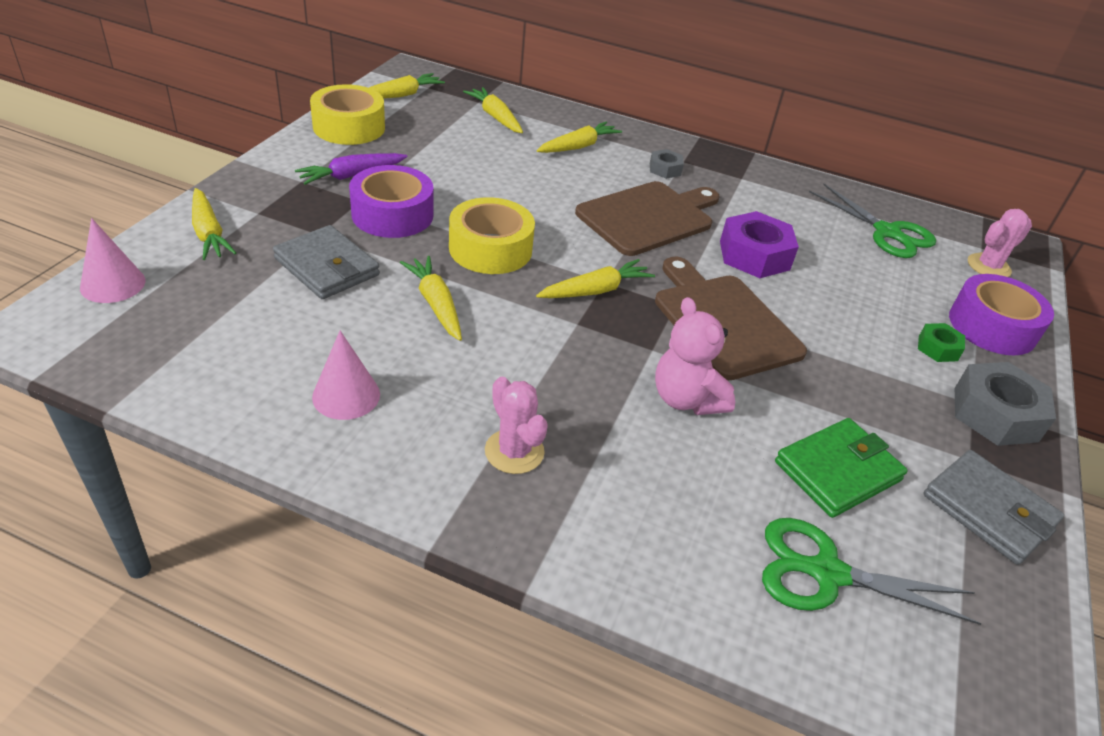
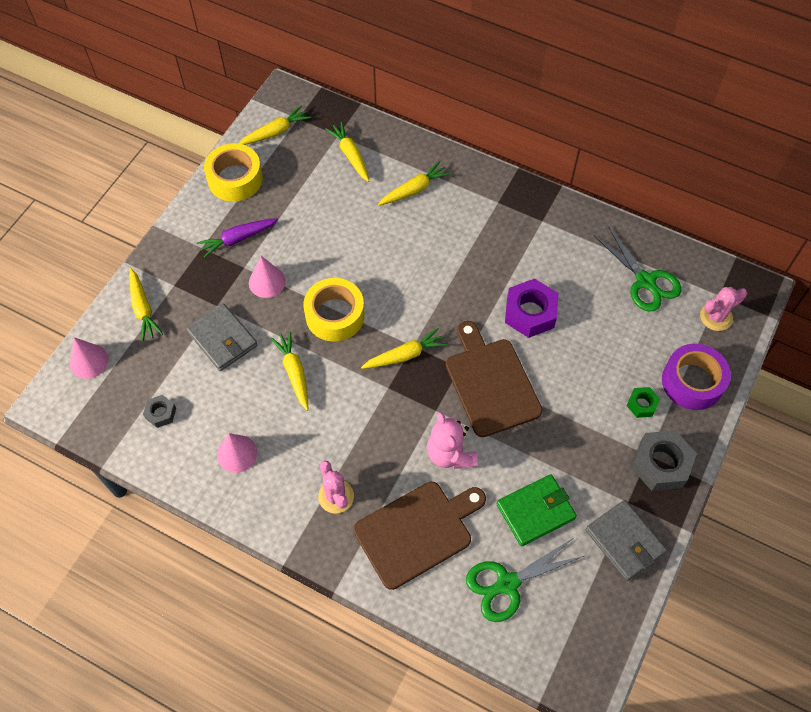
camera: 10 degrees right, 20 degrees up
(392, 214) = (267, 282): purple tape -> pink cone
(649, 217) = (457, 274): brown cutting board -> brown cutting board (417, 532)
(665, 169) = (480, 214): grey nut -> grey nut (161, 413)
(827, 573) = (507, 584): green scissors -> green scissors turned 45 degrees counterclockwise

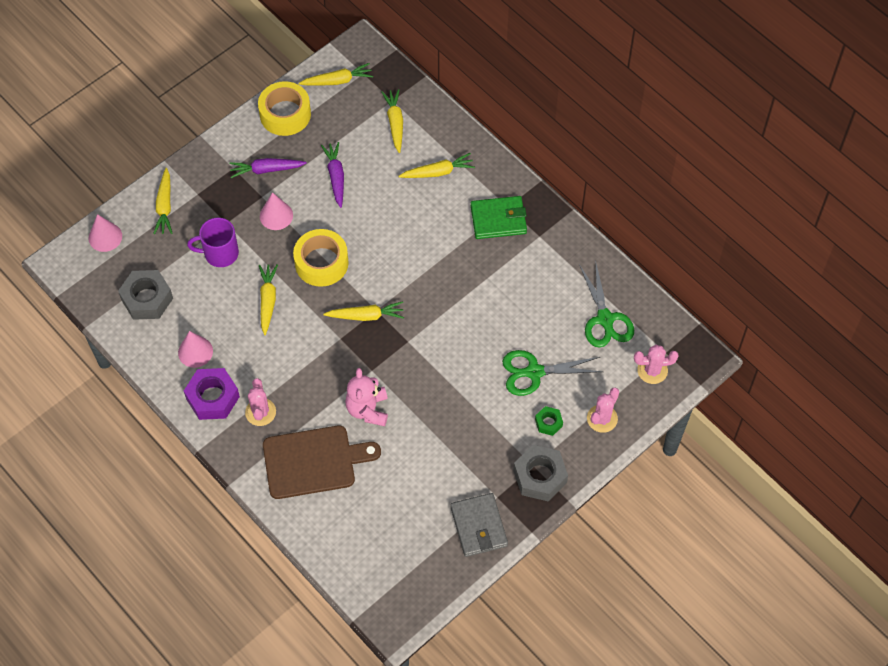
camera: 20 degrees right, 0 degrees up
(161, 413) = (147, 299): grey nut -> grey nut, size x1.89
(222, 339) = (220, 253): grey wallet -> purple mug
(313, 224) = (336, 177): none -> purple carrot
(491, 383) = (428, 363): brown cutting board -> none
(507, 584) = (368, 526): green scissors -> green scissors (534, 372)
(530, 313) = (489, 314): purple nut -> purple nut (212, 398)
(535, 511) = (417, 478): green wallet -> green wallet (498, 219)
(692, 382) = (602, 418): purple tape -> pink cactus

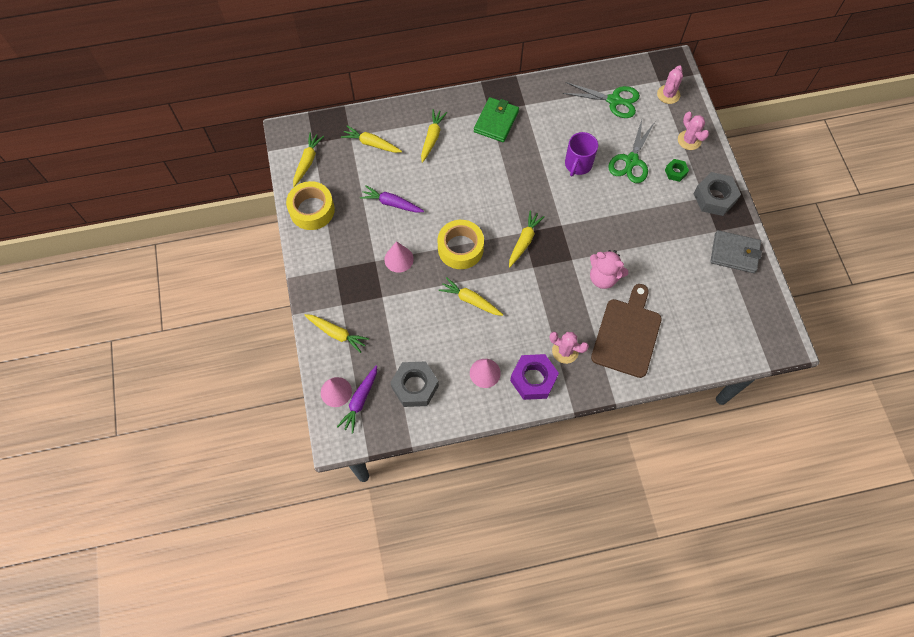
camera: 60 degrees left, 5 degrees up
(220, 253) = (407, 314): purple mug -> purple mug (578, 164)
(266, 170) = (353, 246): purple carrot -> purple carrot (360, 401)

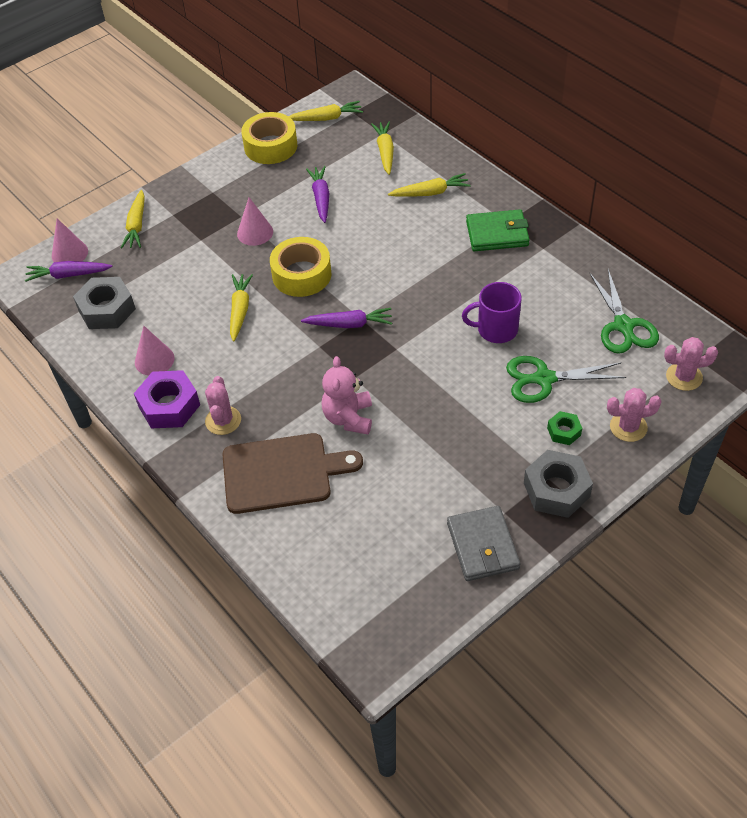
camera: 65 degrees right, 15 degrees down
(524, 241) = (349, 324): yellow carrot -> purple carrot
(689, 140) = (628, 427): pink cactus -> pink cactus turned 45 degrees clockwise

